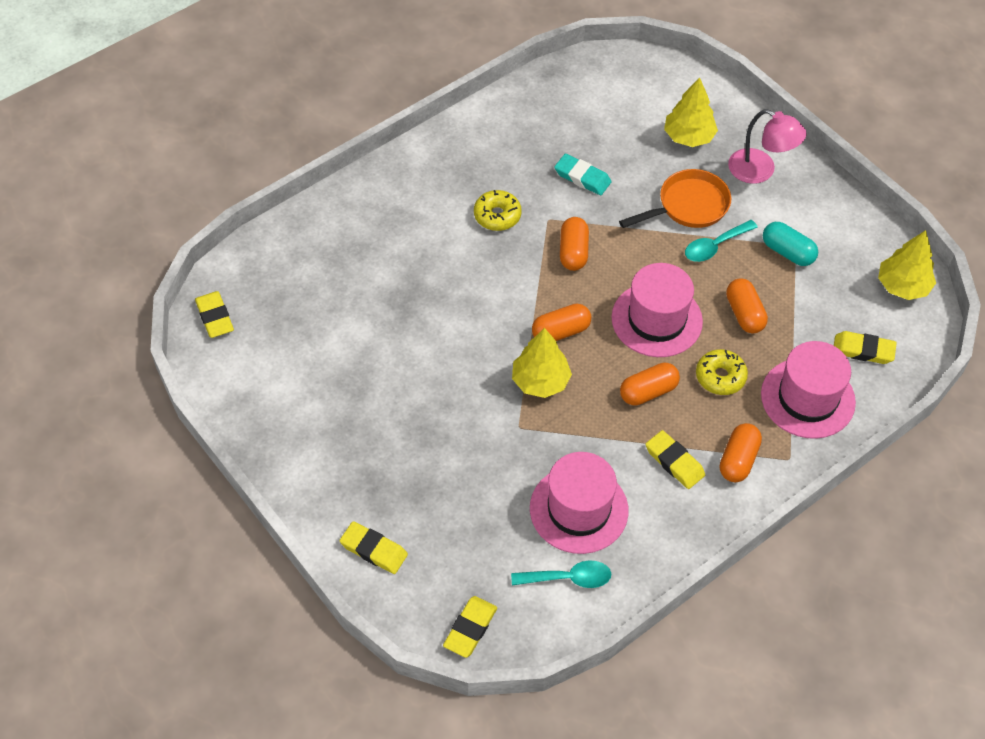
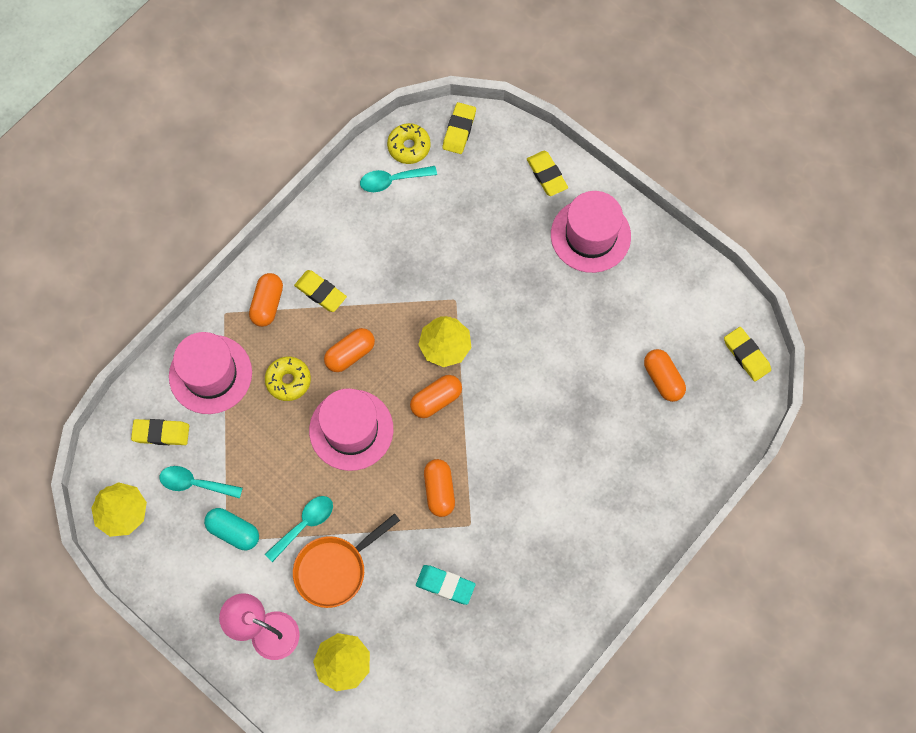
camera: 170 degrees right, 15 degrees up
(374, 550) = (547, 175): yellow eraser -> yellow eraser turned 45 degrees clockwise
(497, 216) = (520, 519): yellow donut -> yellow donut (409, 147)
(579, 509) = (393, 237): pink hat -> pink hat (590, 235)
(744, 314) = (271, 451): orange capsule -> orange capsule (663, 379)
(826, 299) = (195, 483): none -> turquoise spoon

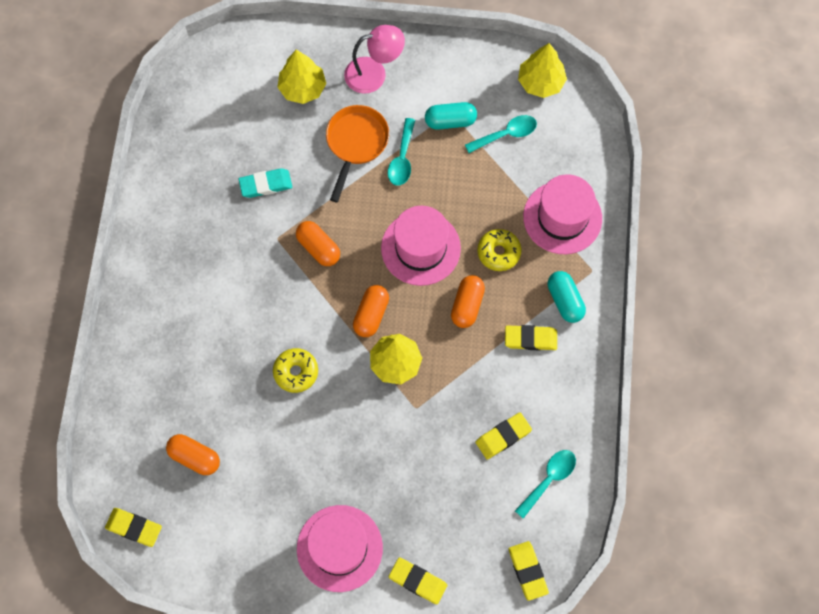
camera: 145 degrees right, 0 degrees up
(161, 433) = (561, 152): yellow eraser -> yellow eraser (503, 436)
(267, 304) = (565, 300): orange capsule -> turquoise capsule
(409, 147) = (559, 522): yellow donut -> yellow donut (296, 372)

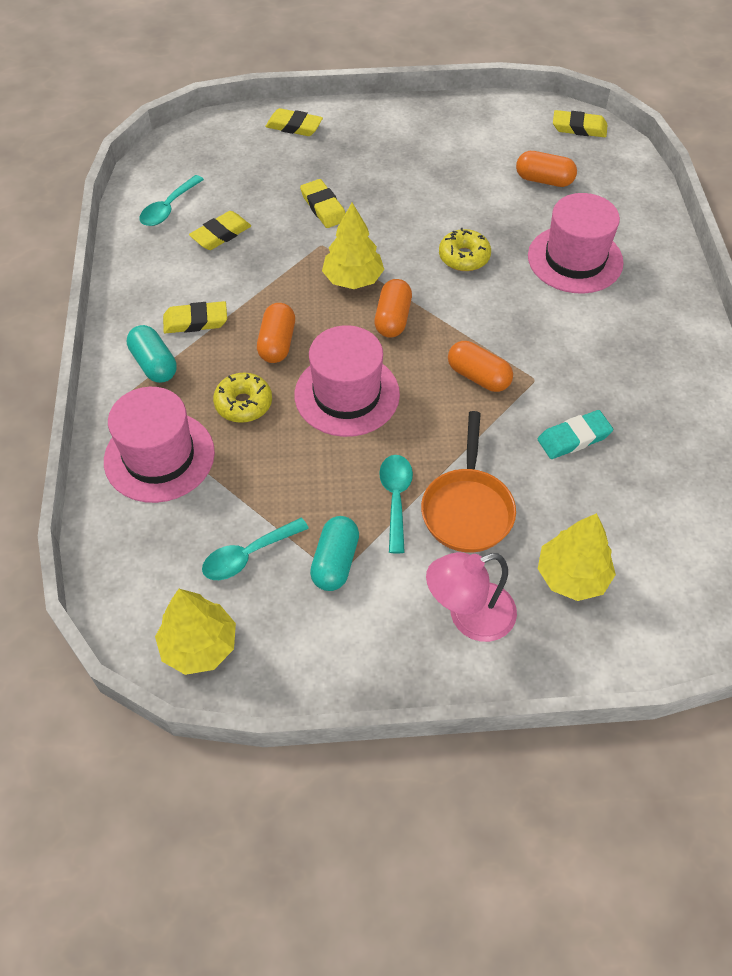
camera: 170 degrees right, 15 degrees down
(339, 548) = (375, 138): pink hat -> pink hat (575, 259)
(450, 121) = (335, 562): turquoise capsule -> turquoise capsule turned 60 degrees counterclockwise
(527, 571) = (187, 144): yellow eraser -> yellow eraser (323, 207)

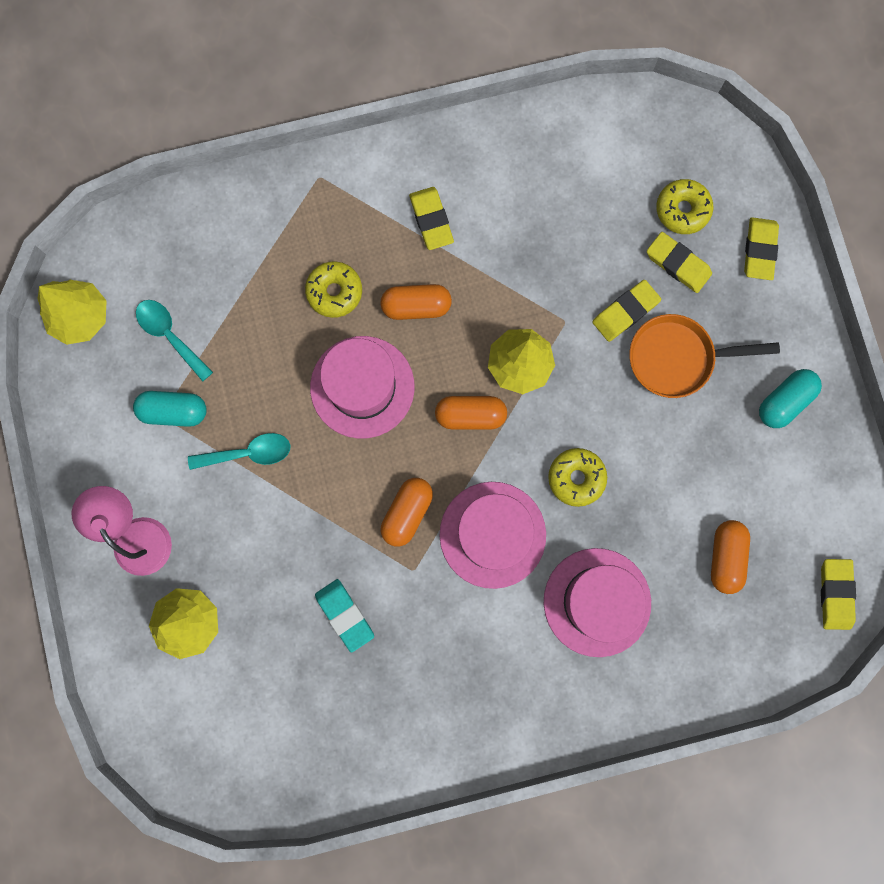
camera: 80 degrees right, 25 degrees up
(154, 364) = (368, 196): turquoise capsule -> turquoise capsule (784, 401)
(159, 456) = (261, 232): pink hat -> pink hat (492, 534)
(168, 208) = (589, 148): turquoise spoon -> none
(221, 234) = (560, 213): yellow eraser -> yellow eraser (678, 264)
(245, 162) = (682, 210): none -> yellow donut
(467, 508) = (247, 520): orange pan -> orange pan (677, 358)

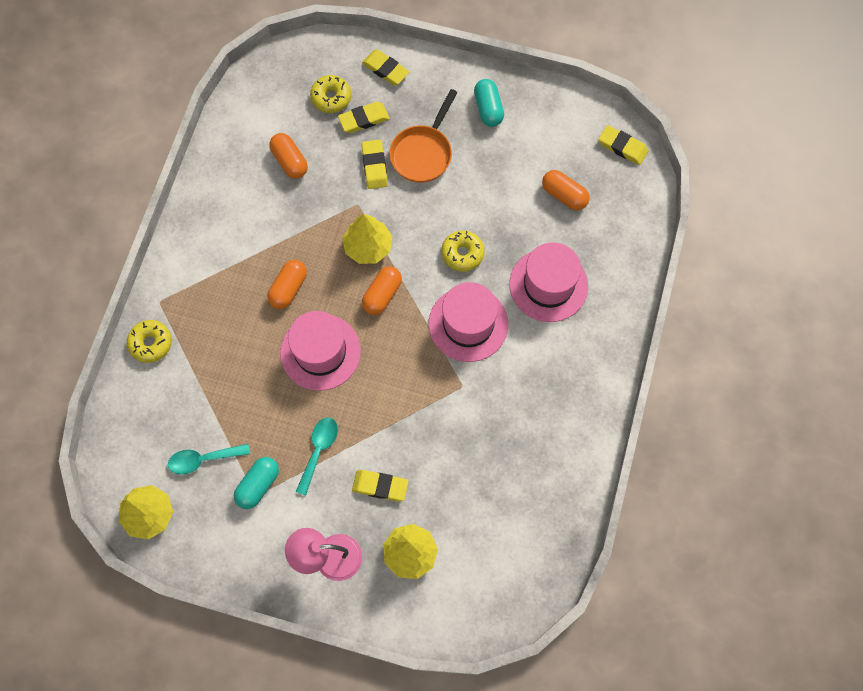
camera: 60 degrees left, 10 degrees down
(334, 292) = (245, 334): yellow donut -> yellow donut (151, 343)
(345, 615) = (466, 446): turquoise eraser -> none
(407, 513) = (422, 369): orange capsule -> orange capsule (289, 161)
(431, 220) = (237, 248): yellow eraser -> yellow eraser (380, 486)

